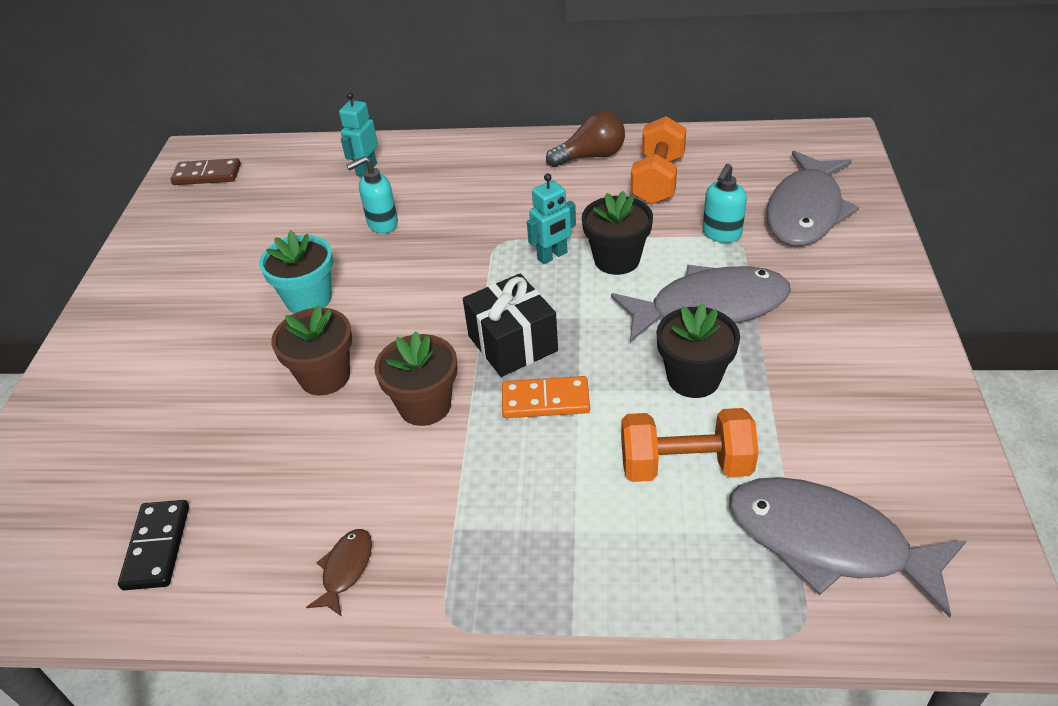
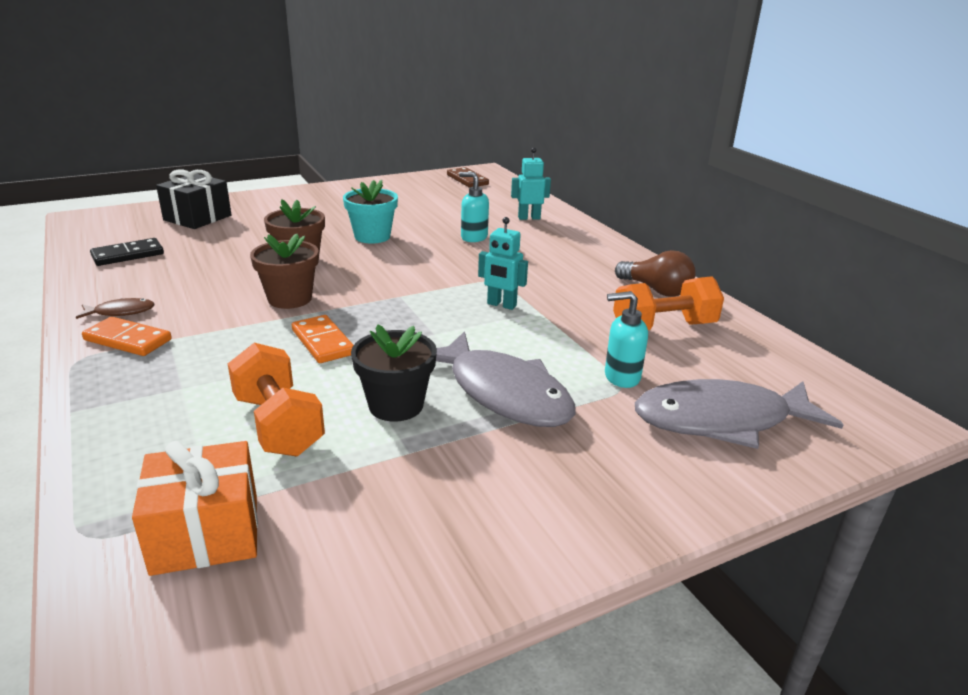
camera: 55 degrees right, 15 degrees down
(430, 568) = (128, 340): none -> orange domino
(512, 343) = (380, 314): black gift -> black gift (197, 218)
(617, 260) = (525, 333): black flower pot -> none
(828, 542) = (206, 533): grey fish -> orange gift

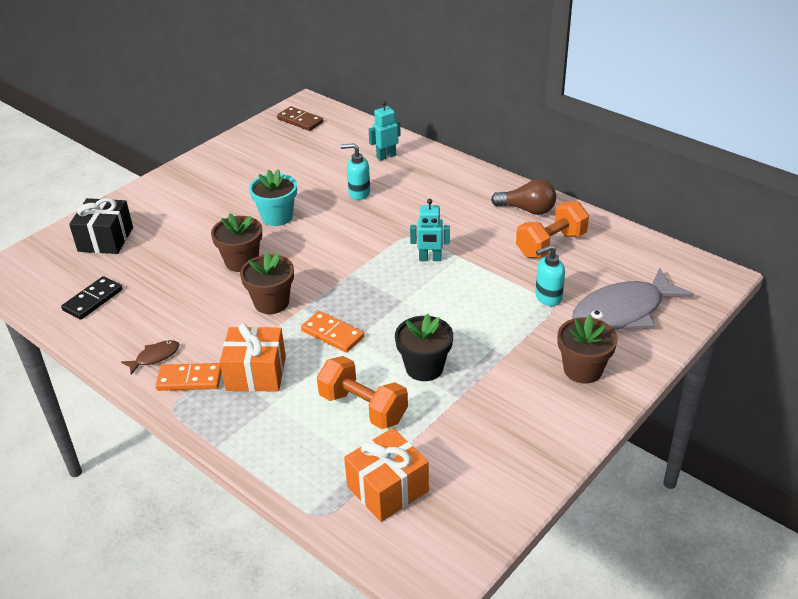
camera: 20 degrees left, 10 degrees up
(200, 354) = (256, 373): none -> orange gift
(503, 393) = (484, 335): grey fish -> none
(613, 473) = (582, 370): none -> brown flower pot

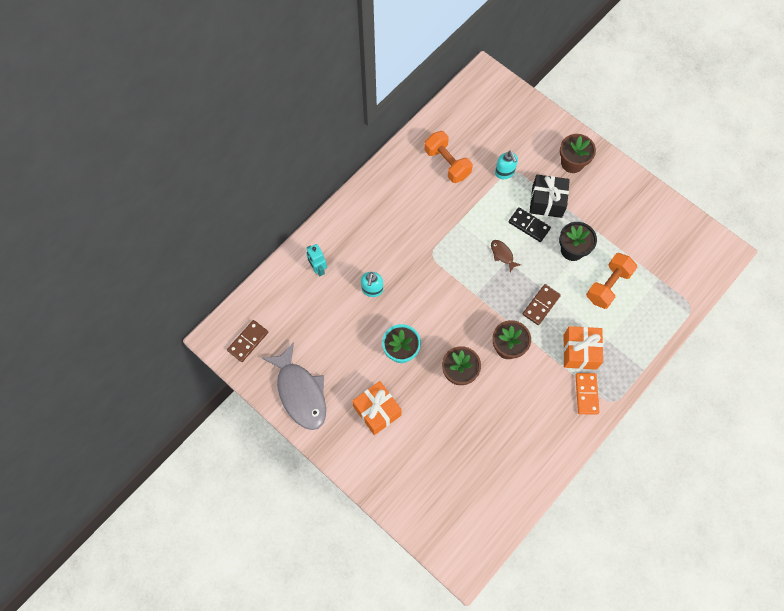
camera: 90 degrees left, 30 degrees up
(93, 300) = (503, 479): black domino -> black domino (529, 225)
(106, 239) = (425, 486): black gift -> black gift (547, 202)
(155, 357) = (565, 421): brown fish -> brown fish (502, 255)
(332, 334) = (541, 305): orange domino -> brown domino
(388, 489) = (669, 272): orange gift -> orange gift (377, 411)
(430, 259) = (460, 241): turquoise robot -> none
(527, 210) = (403, 173): brown light bulb -> none
(623, 311) = (519, 132): grey fish -> grey fish (300, 392)

